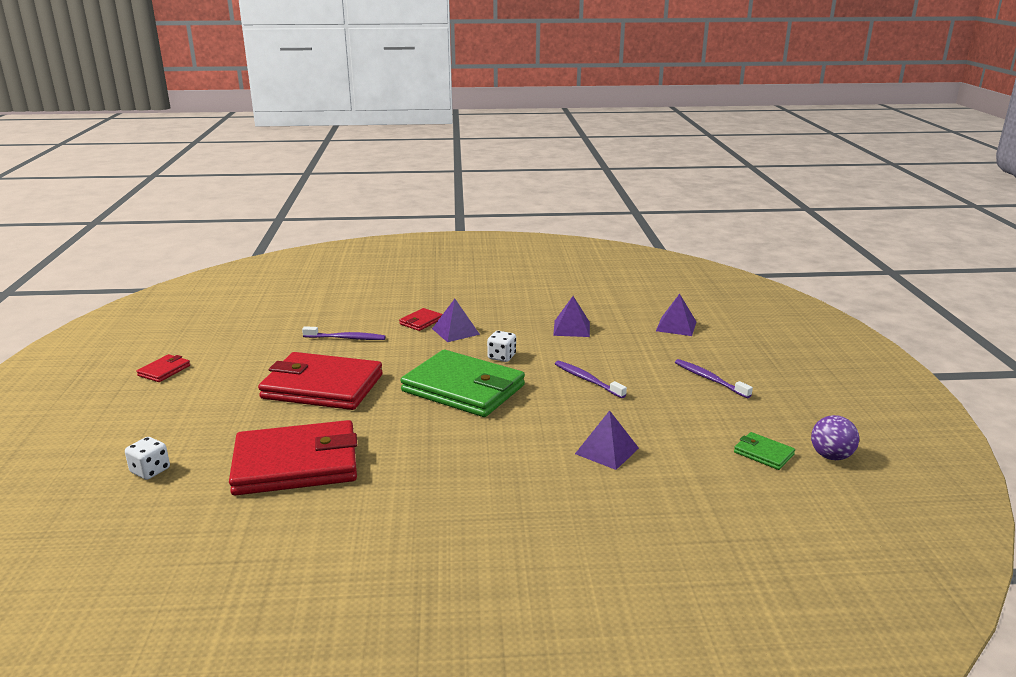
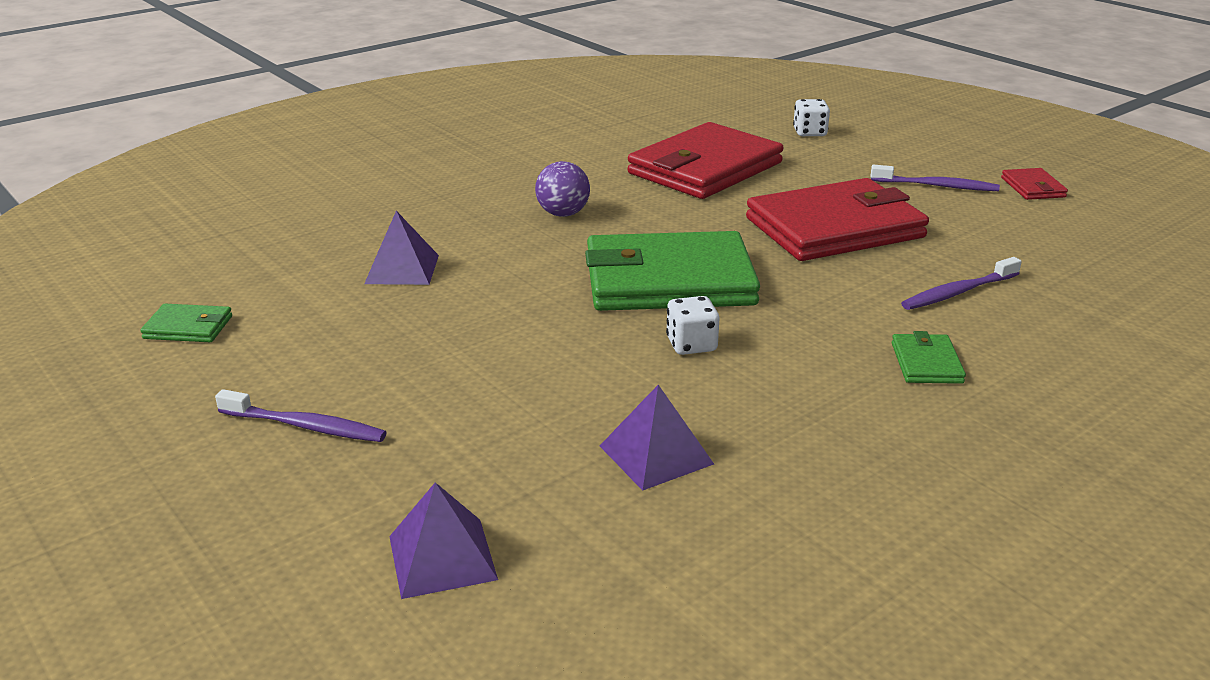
camera: 145 degrees right, 5 degrees up
(421, 322) = (926, 363): red wallet -> green wallet
(455, 331) = (838, 365): purple pyramid -> none
(587, 380) = (513, 352): purple toothbrush -> purple toothbrush (936, 186)
(831, 456) = (84, 353): purple ball -> purple ball (563, 214)

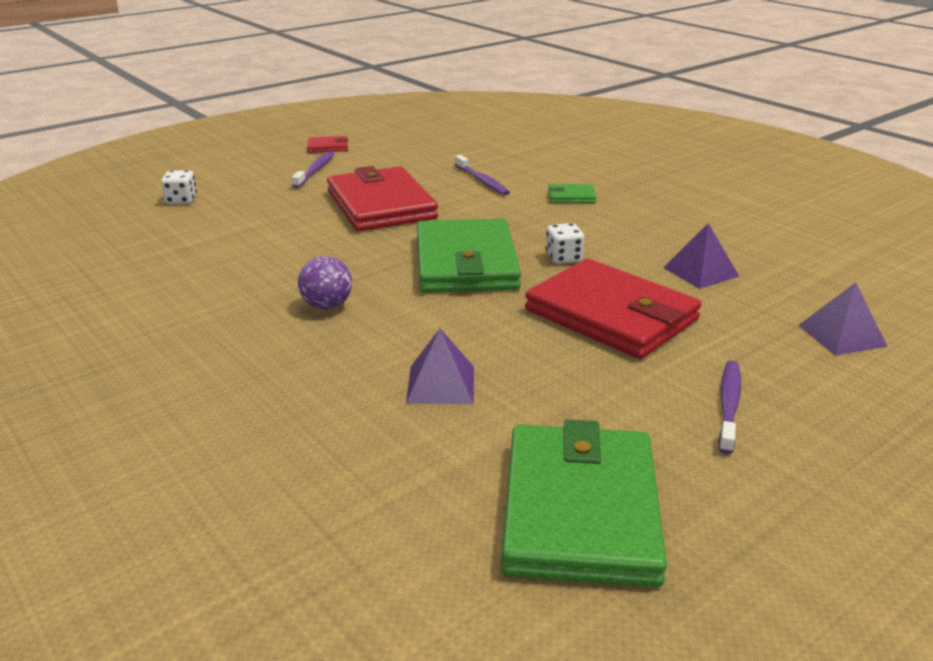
camera: 90 degrees left, 0 degrees up
(188, 327) = (580, 509): green wallet -> green wallet, size x2.37
(705, 168) = (243, 243): red wallet -> red wallet (611, 315)

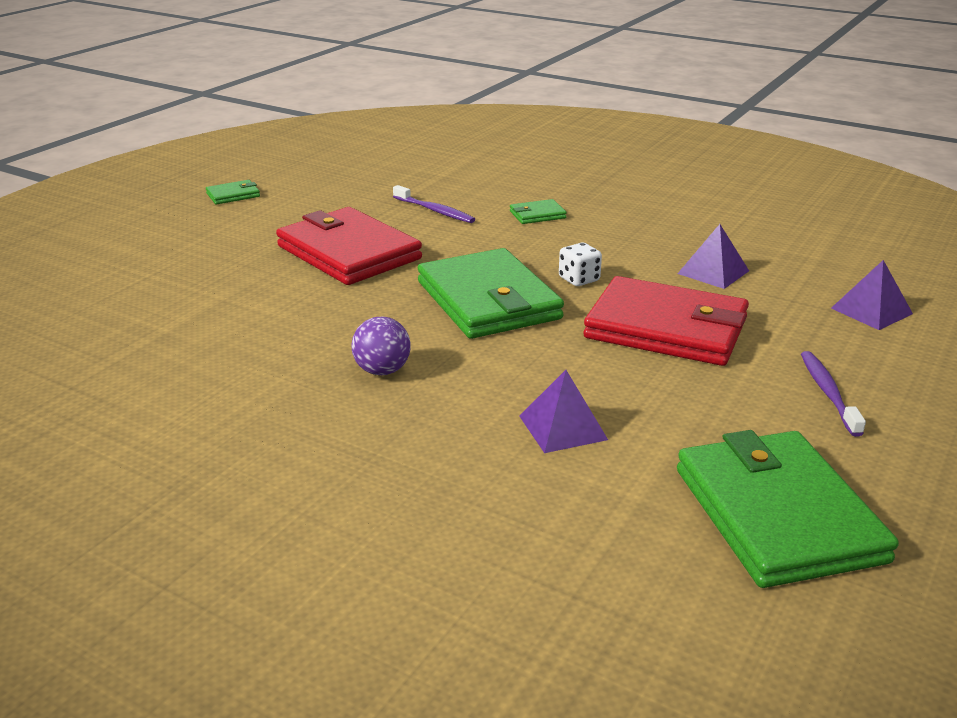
camera: 20 degrees left, 0 degrees up
(181, 200) = (111, 281): white dice -> none
(315, 170) = (242, 224): purple toothbrush -> none
(328, 147) = (233, 195): red wallet -> green wallet

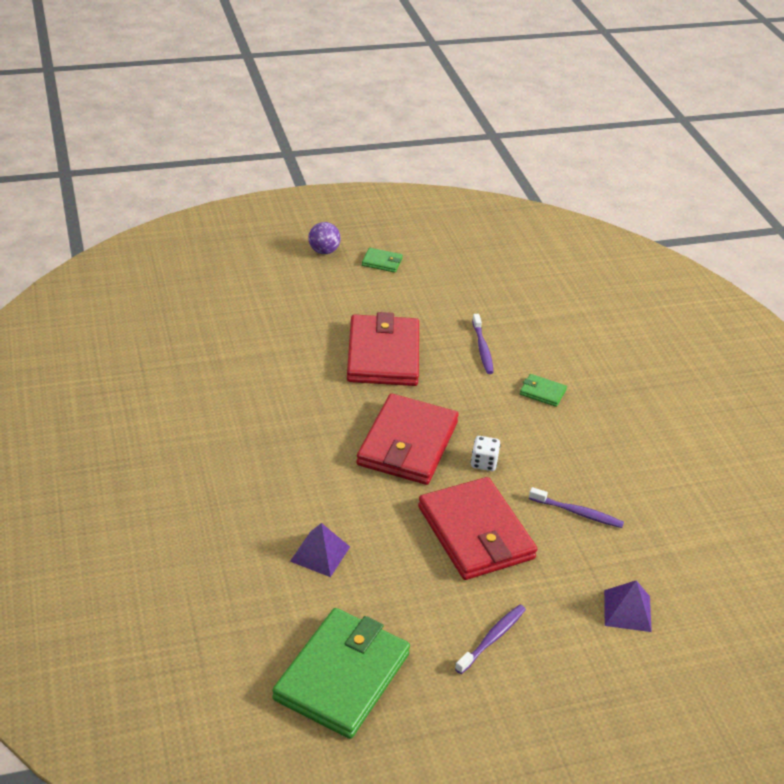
camera: 40 degrees right, 10 degrees up
(382, 371) = (286, 456): purple ball -> purple ball (324, 251)
(488, 300) = (407, 444): green wallet -> red wallet
(713, 272) = (577, 513): purple pyramid -> purple toothbrush

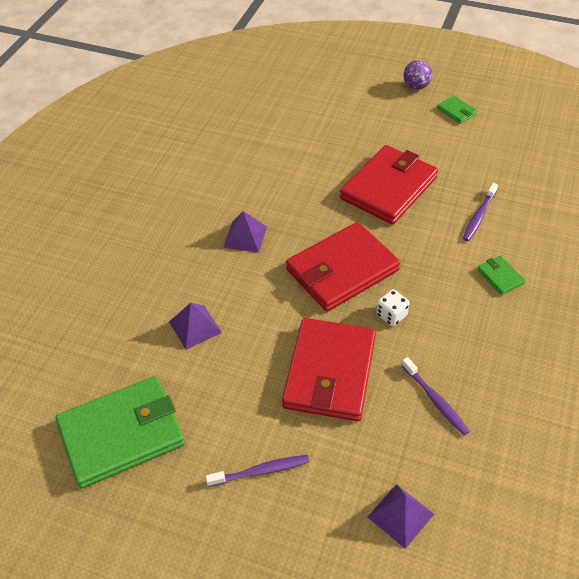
camera: 40 degrees right, 10 degrees up
(289, 453) = (245, 236): none -> purple pyramid

